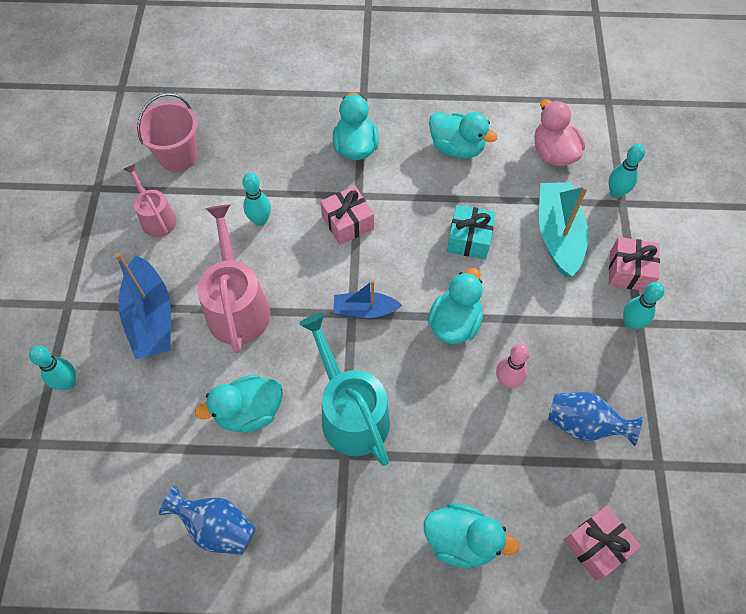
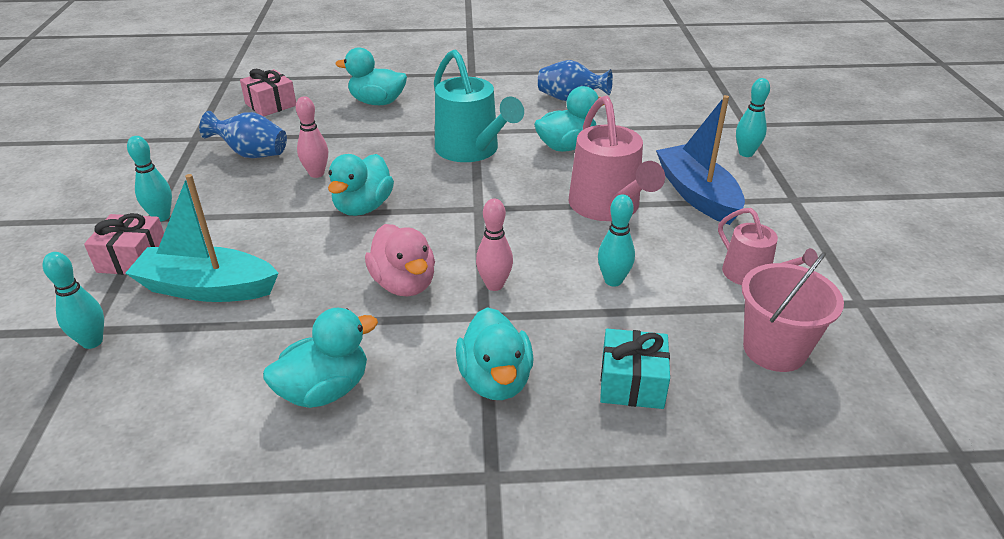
camera: 175 degrees right, 25 degrees down
(347, 222) = (494, 285): pink gift -> pink bowling pin
(365, 310) = (464, 211): blue boat -> none
(456, 148) = (325, 390): turquoise duck -> turquoise duck turned 120 degrees clockwise
(469, 239) = (330, 277): turquoise gift -> turquoise gift (632, 383)
(553, 153) = (161, 392): pink duck -> pink duck (404, 284)
(558, 235) = (207, 288): turquoise boat -> turquoise boat turned 105 degrees clockwise

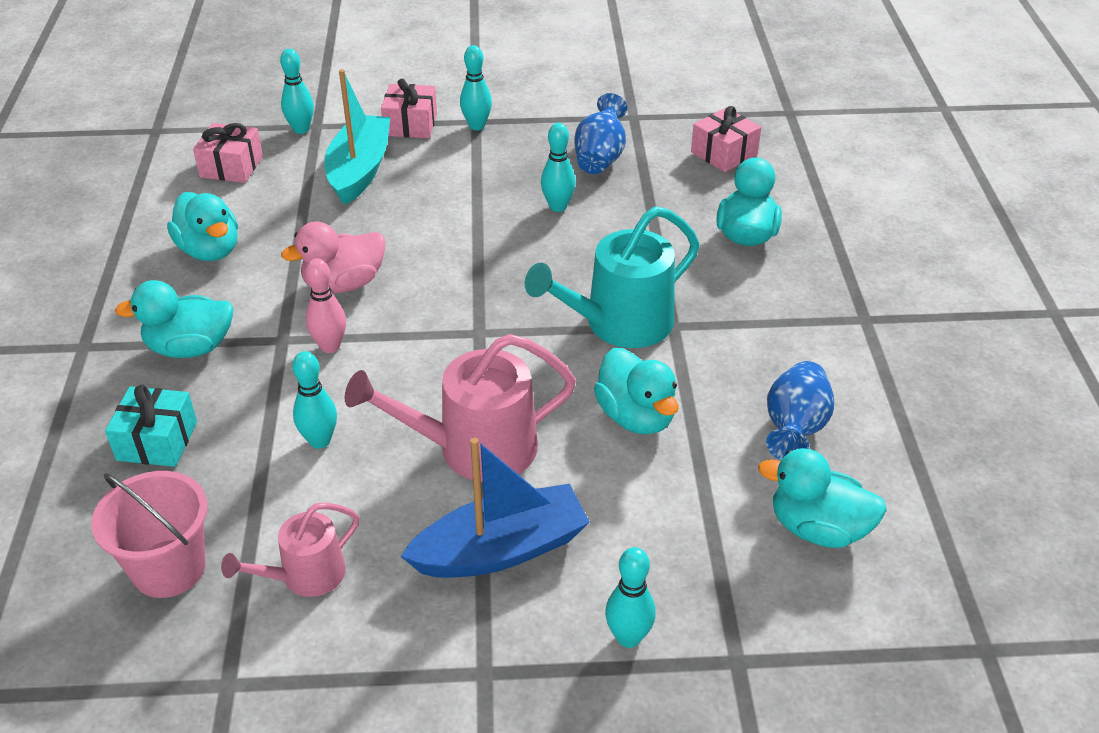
camera: 90 degrees right, 5 degrees up
(148, 396) = (231, 167): none -> pink gift
(316, 174) = (558, 206): pink bowling pin -> turquoise bowling pin
(363, 207) = (486, 246): turquoise duck -> turquoise duck (818, 528)

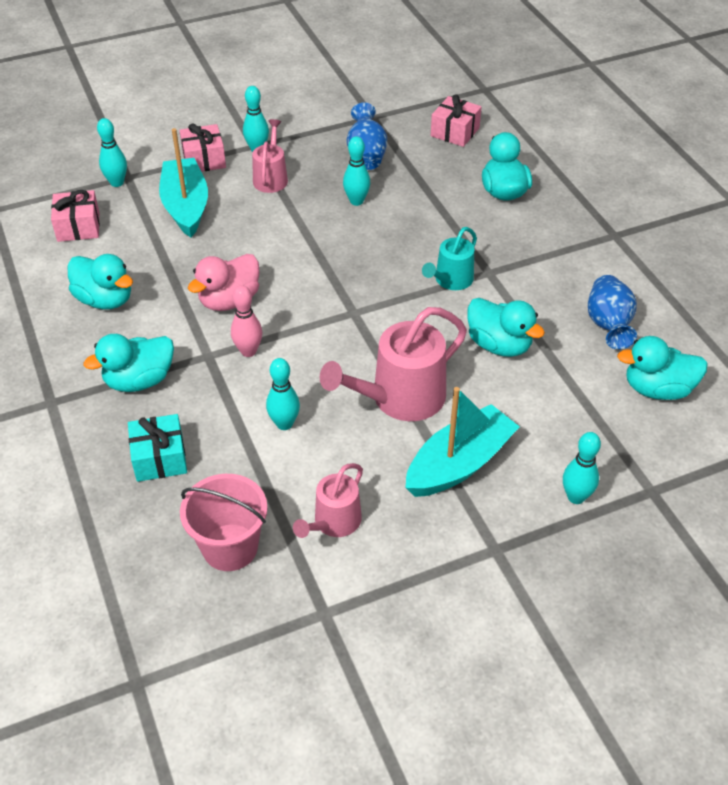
camera: 20 degrees left, 5 degrees up
(473, 160) = (271, 178): none -> pink watering can
(501, 549) = (459, 464): blue boat -> turquoise boat
(619, 324) = (451, 280): turquoise watering can -> turquoise watering can, size x0.59

